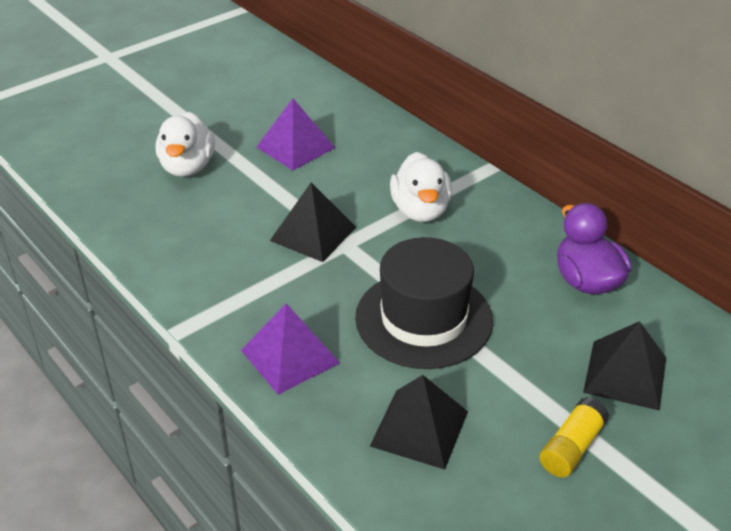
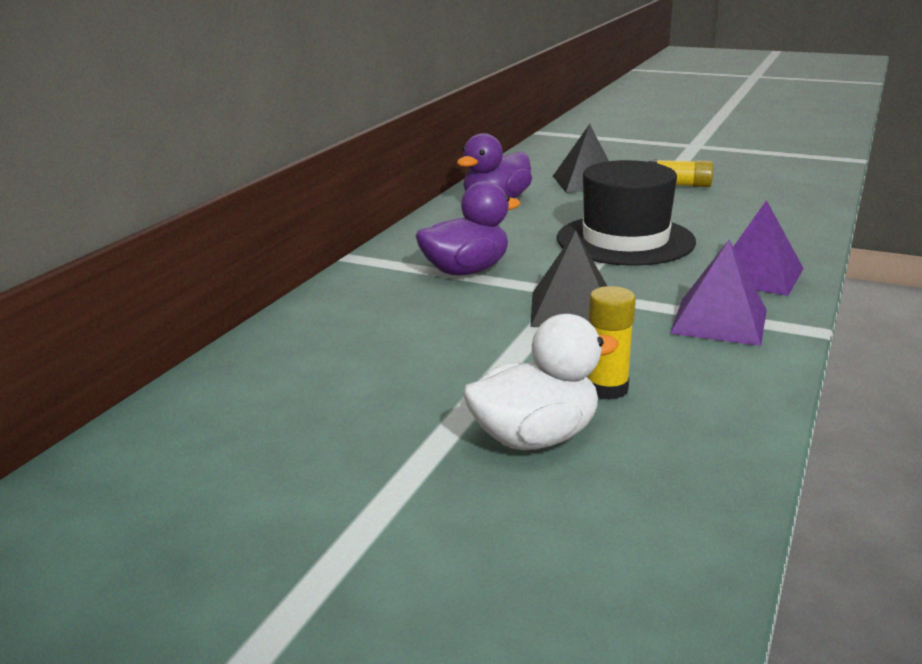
camera: 115 degrees left, 15 degrees down
(206, 206) = (607, 389): none -> yellow glue stick
(295, 147) = (400, 369): purple pyramid -> purple pyramid (719, 321)
(419, 428) = (741, 221): black pyramid -> none
(420, 210) = (466, 271): white duck -> purple duck

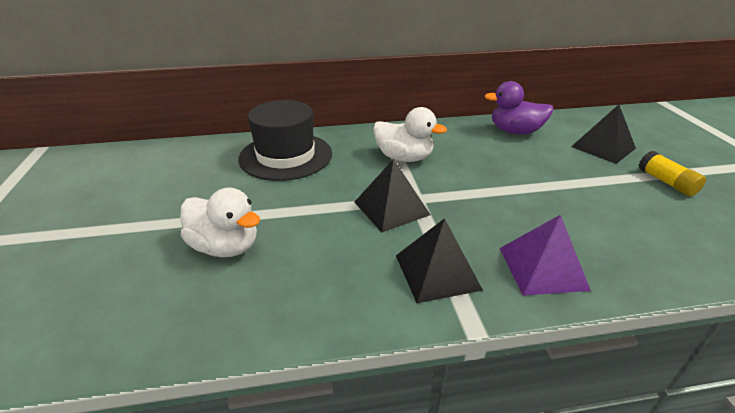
camera: 55 degrees right, 10 degrees up
(466, 271) = (404, 158): purple duck -> white duck
(607, 389) = (298, 253): yellow glue stick -> none
(625, 240) = (523, 193): black hat -> black hat (286, 156)
(719, 321) = (437, 272): purple pyramid -> black pyramid

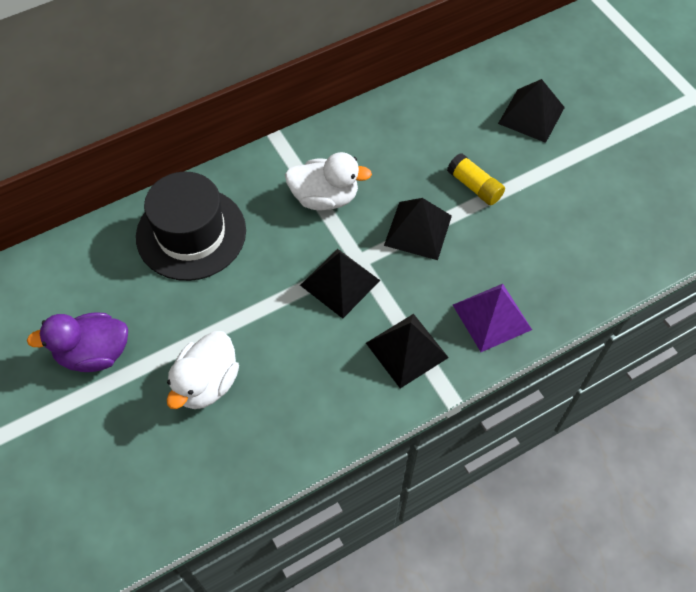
camera: 20 degrees left, 25 degrees up
(225, 247) = (206, 383): white duck -> white duck turned 105 degrees clockwise
(479, 191) = (418, 230): none -> black pyramid
(515, 131) = (434, 110): purple duck -> purple duck (94, 353)
(666, 182) = (593, 161): yellow glue stick -> yellow glue stick (474, 186)

